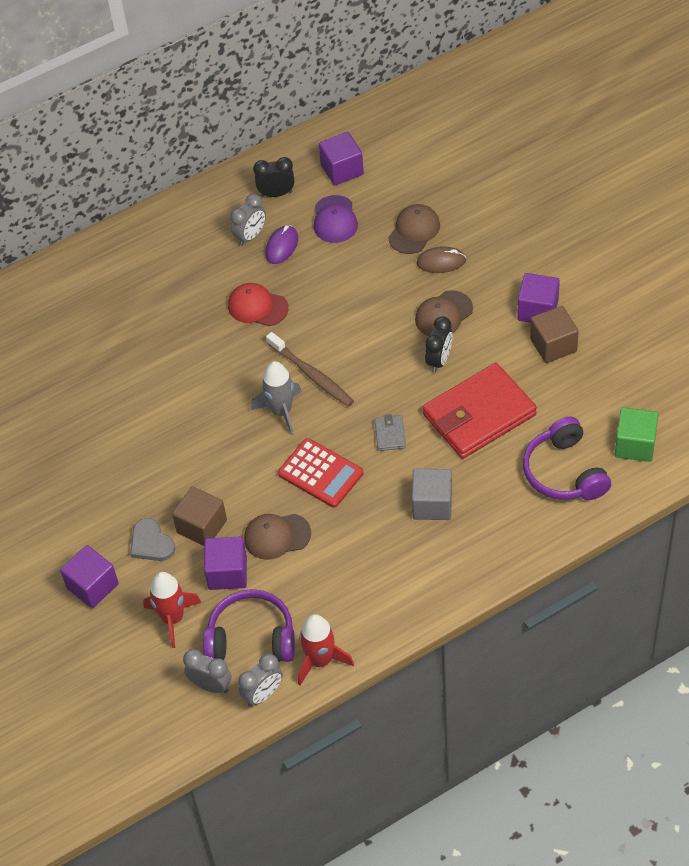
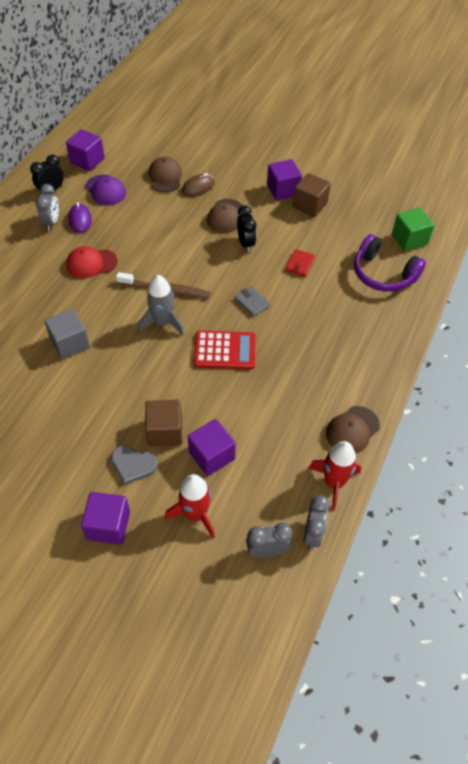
camera: 40 degrees left, 0 degrees up
(251, 638) = (269, 495): purple headphones -> none
(277, 536) = (228, 409): brown cap -> brown cap (352, 430)
(432, 504) = (318, 333): grey cube -> grey cube (70, 343)
(479, 414) = (300, 264): red wallet -> red wallet, size x0.40

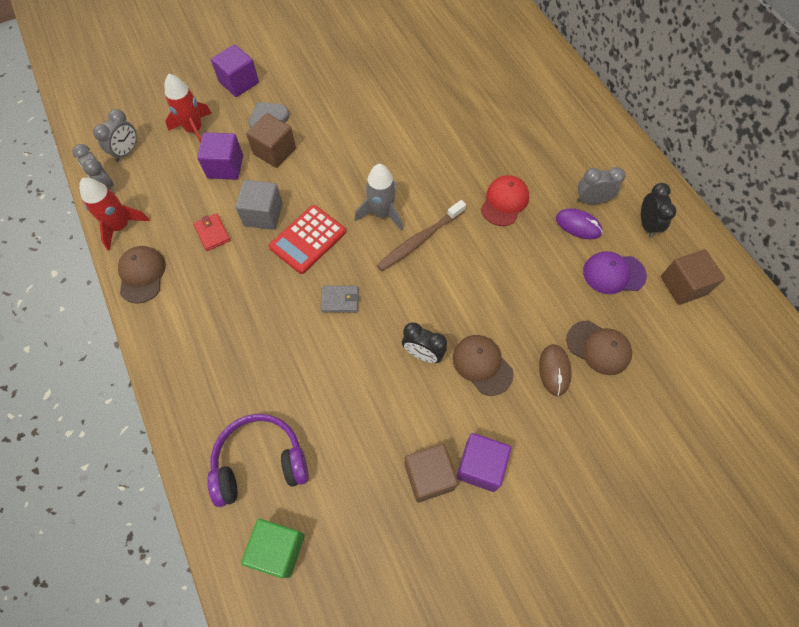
camera: 130 degrees right, 10 degrees up
(52, 222) = (591, 200): grey clock -> grey clock turned 135 degrees clockwise
(70, 343) = (418, 139): grey cube -> grey cube (263, 214)
(87, 160) = (683, 285): purple cube -> brown cube
(300, 264) = (349, 385): red wallet -> red wallet (212, 233)

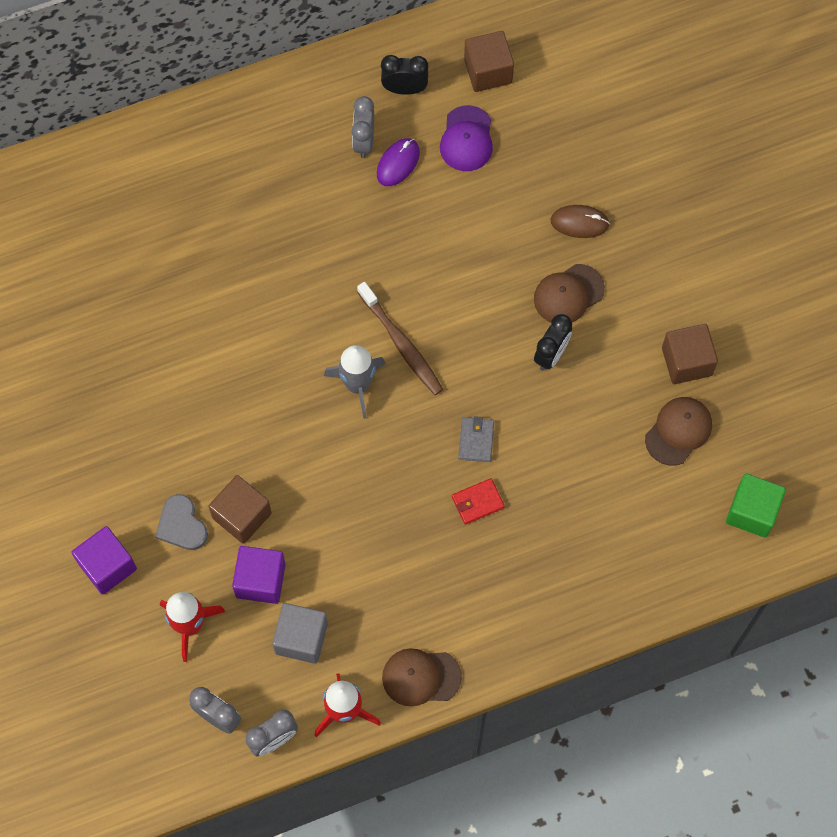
camera: 85 degrees left, 5 degrees up
(212, 233) = (367, 592): red wallet -> red wallet (477, 502)
(260, 462) = (664, 530): purple headphones -> none
(263, 214) = (344, 530): grey cube -> grey cube (301, 638)
(308, 239) = (388, 475): red calculator -> none
(480, 466) = (678, 311): purple cube -> none
(504, 202) = (355, 239): red cap -> none
(598, 347) = (556, 173): brown cap -> brown cap (678, 431)

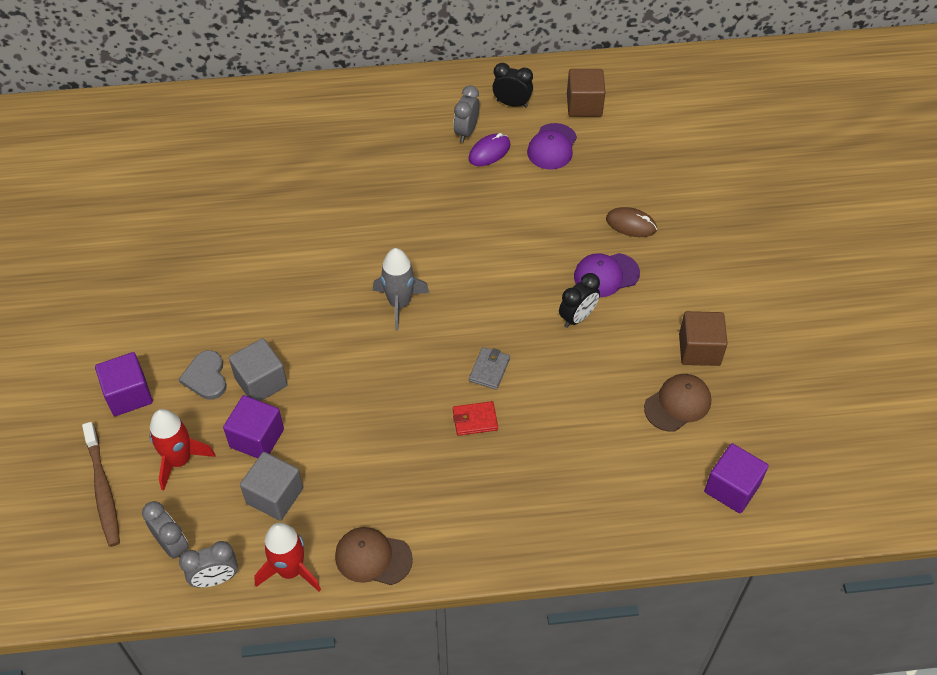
camera: 15 degrees right, 15 degrees down
(242, 515) = (261, 382): brown cube -> grey cube
(401, 344) = (448, 281): brown toothbrush -> brown toothbrush (103, 489)
(568, 294) = (606, 275): brown cap -> purple cap
(752, 512) = (732, 488): green cube -> purple cube

